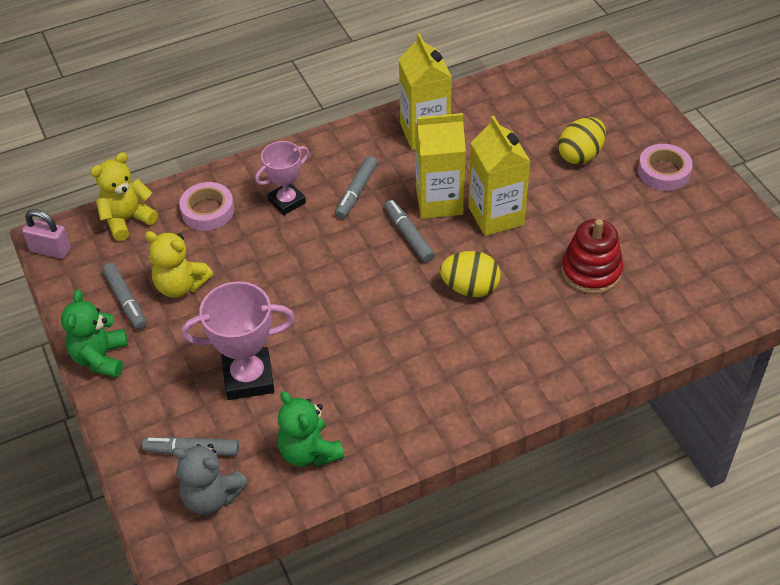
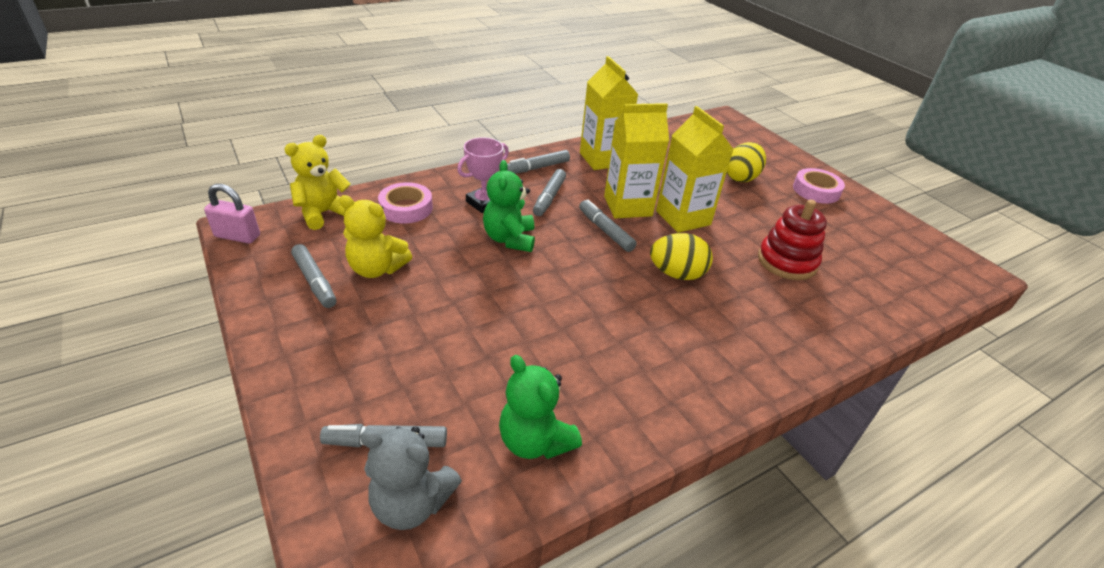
camera: 10 degrees left, 10 degrees down
(100, 358) = (279, 337): green teddy bear -> green teddy bear (509, 239)
(248, 378) = (454, 357): pink trophy -> none
(349, 149) = (537, 168): none -> grey marker

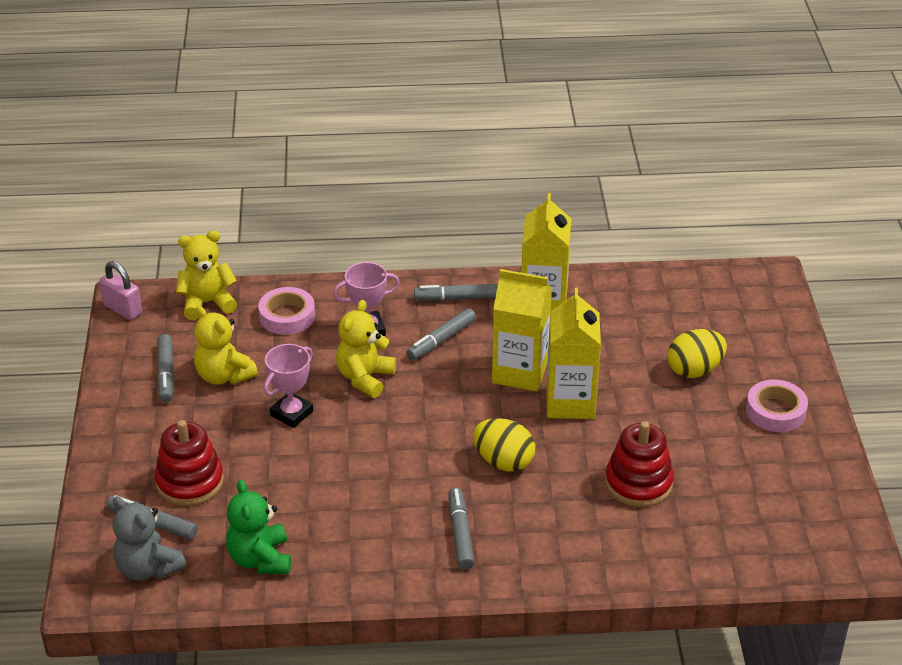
camera: 30 degrees right, 0 degrees up
(403, 381) = (190, 482): none -> red stacking toy
(465, 284) = (291, 413): none -> pink trophy
(509, 239) = (365, 378): green teddy bear -> yellow teddy bear
(605, 231) = (470, 395): grey marker -> grey marker (460, 534)

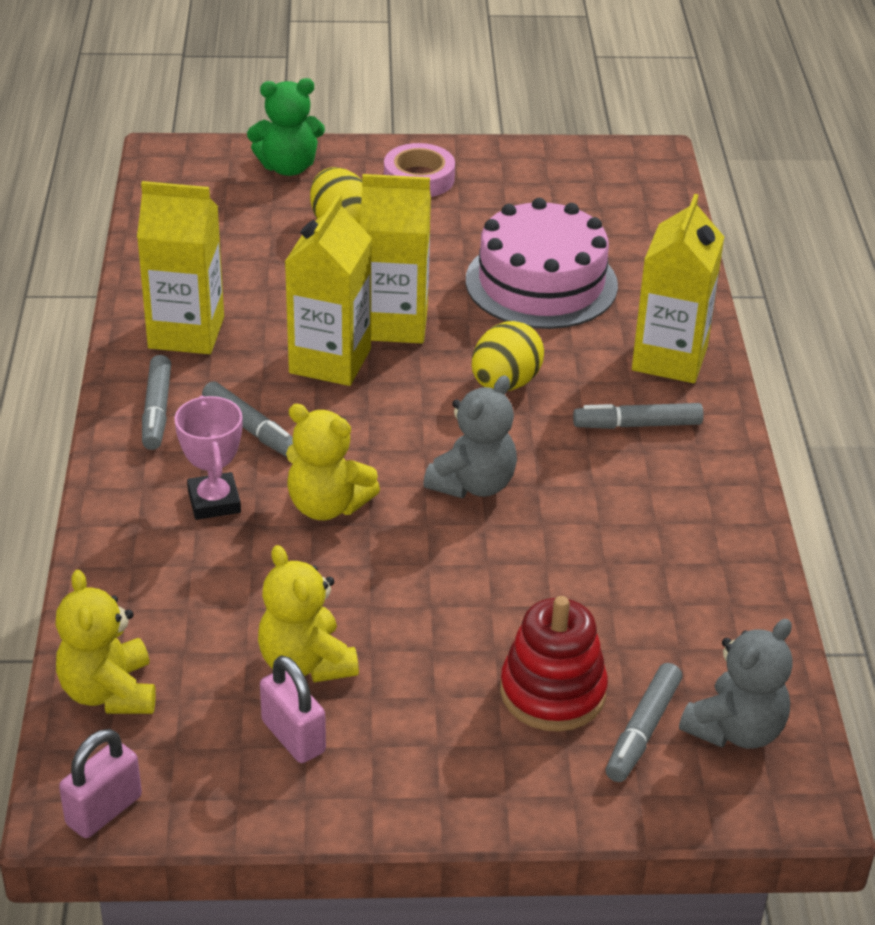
camera: 90 degrees left, 0 degrees up
(166, 374) = (293, 737): grey marker -> pink padlock
(224, 375) = (306, 663): yellow teddy bear -> yellow teddy bear turned 105 degrees clockwise
(260, 559) = (703, 609): green teddy bear -> green teddy bear (288, 167)
(287, 316) = (165, 591): pink tape -> none
(291, 413) = (401, 582): pink trophy -> none
(388, 445) = (473, 484): none -> grey teddy bear
(547, 557) = (669, 358): none -> yellow carton
(638, 483) = (541, 283): red stacking toy -> pink cake

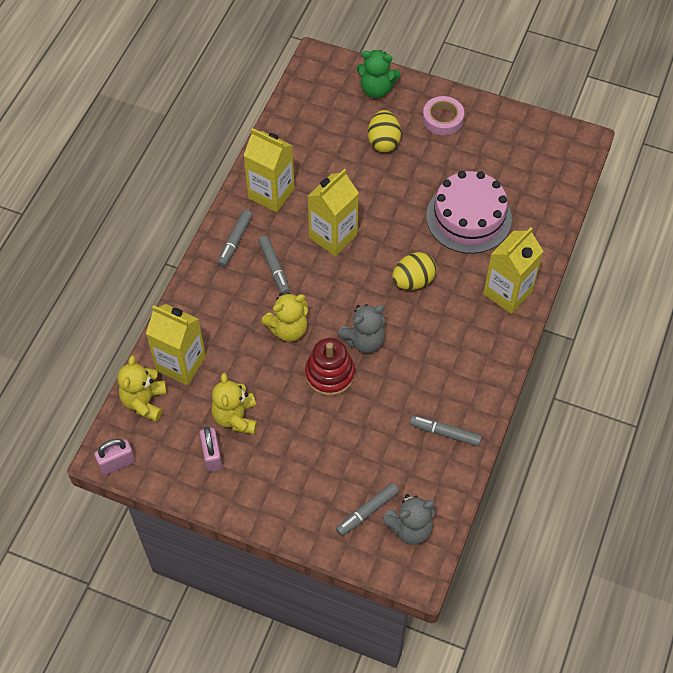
camera: 25 degrees right, 20 degrees up
(214, 501) = (237, 308): pink trophy -> none
(327, 505) = (288, 329): yellow teddy bear -> yellow teddy bear turned 75 degrees counterclockwise
(394, 323) = (377, 221): yellow carton -> yellow carton (181, 364)
(552, 692) = (338, 475): red stacking toy -> red stacking toy (329, 374)
(637, 425) = (466, 331): grey marker -> grey marker (445, 433)

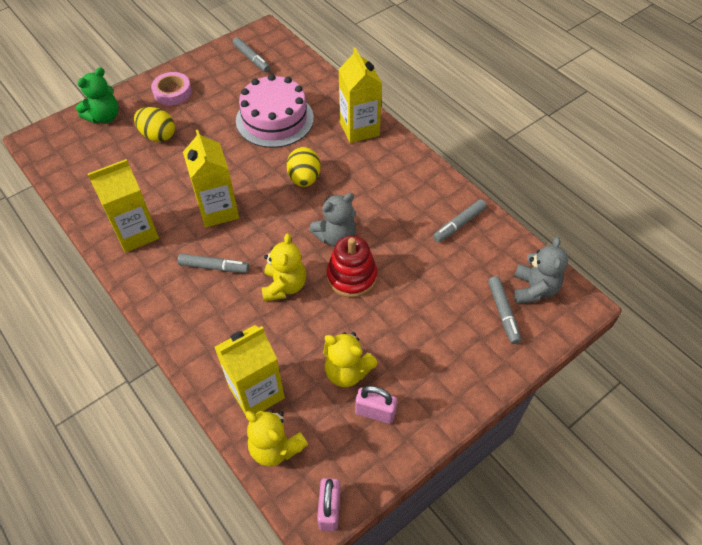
camera: 60 degrees left, 5 degrees down
(235, 241) = (160, 284): grey marker -> grey marker (251, 59)
(364, 340) = (336, 237): grey teddy bear -> grey teddy bear turned 60 degrees clockwise

